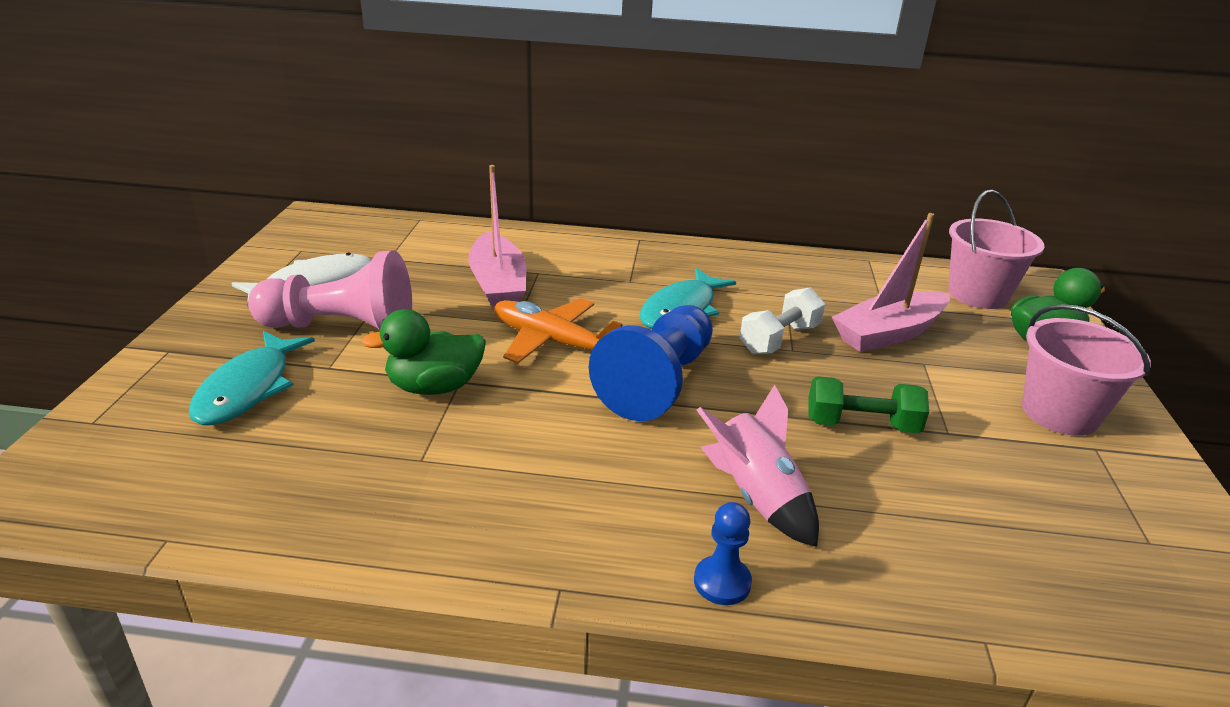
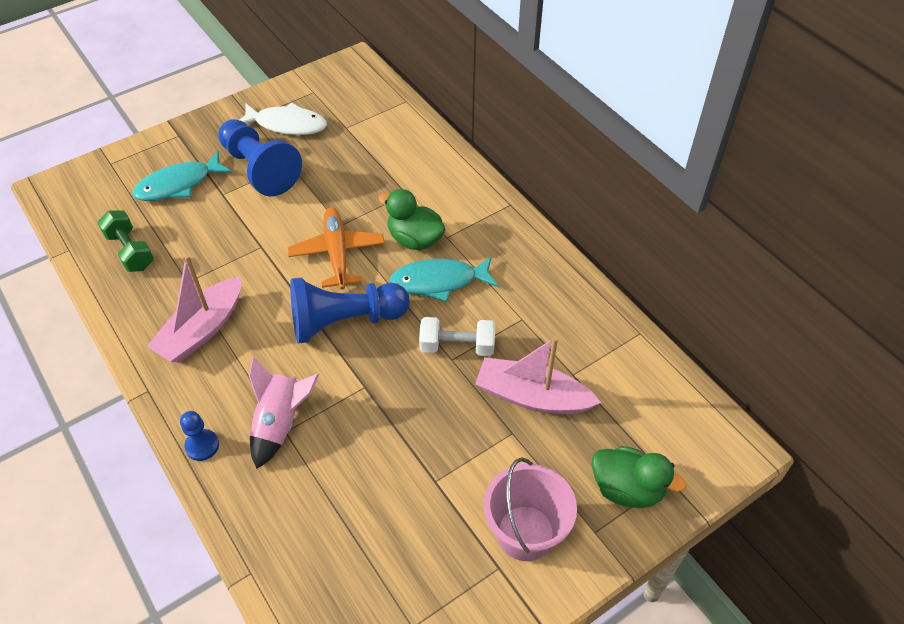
camera: 50 degrees right, 20 degrees up
(342, 327) = (259, 169): pink pawn -> blue pawn
(434, 387) = (246, 242): green duck -> green duck (415, 239)
(498, 284) = (371, 188): pink boat -> pink boat (202, 330)
(861, 425) = (398, 435): green dumbbell -> green dumbbell (130, 251)
(977, 294) = (661, 420): pink bucket -> none

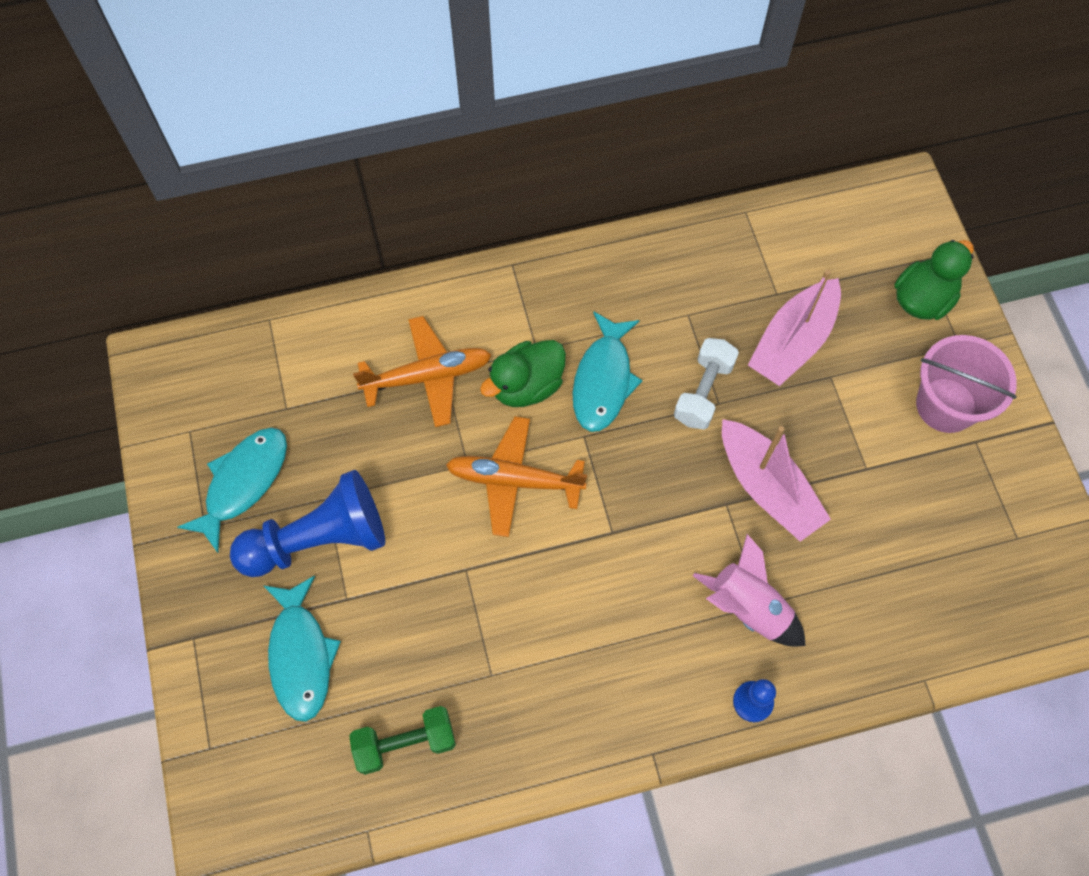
camera: 70 degrees left, 15 degrees up
(202, 330) = (580, 670): pink boat -> pink boat (767, 487)
(287, 124) = (243, 483): white fish -> turquoise fish
(345, 321) = (626, 500): blue pawn -> none
(398, 186) = (427, 376): none -> orange plane

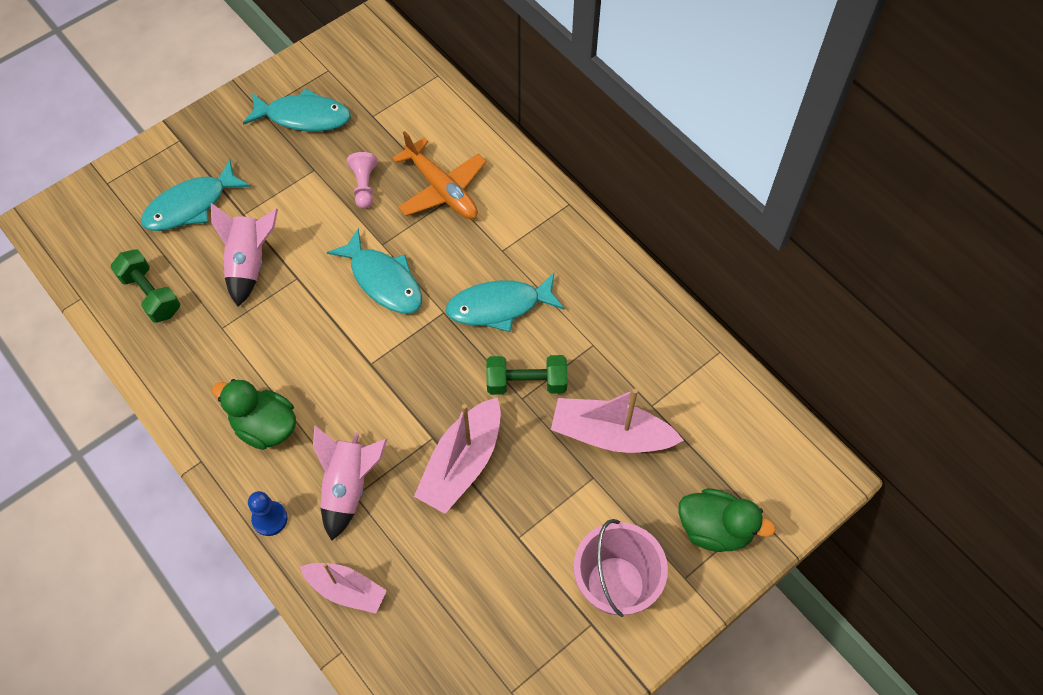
camera: 65 degrees right, 5 degrees down
(319, 539) = (281, 178): blue pawn -> none
(379, 453) = (364, 186): none -> pink pawn
(419, 615) = (249, 263): none -> pink rocket
(515, 480) = (383, 280): orange plane -> turquoise fish
(526, 386) = (467, 256): green duck -> green duck (265, 426)
(703, 392) = (526, 383): white dumbbell -> green dumbbell
(861, 651) = (346, 590): none -> pink boat

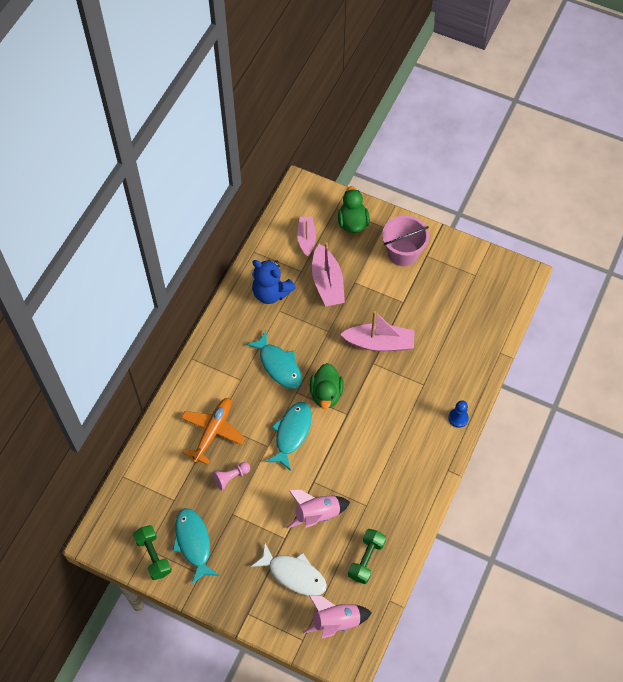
camera: 115 degrees left, 0 degrees up
(191, 205) = (294, 574): turquoise fish -> white fish
(265, 426) = (411, 448): green duck -> green duck (326, 394)
(346, 590) = (471, 365): pink boat -> pink boat (306, 238)
(348, 486) = (421, 390): pink rocket -> pink rocket (336, 621)
(526, 383) = (318, 332): green dumbbell -> green dumbbell (153, 556)
(630, 346) = (271, 293): none -> blue teddy bear

